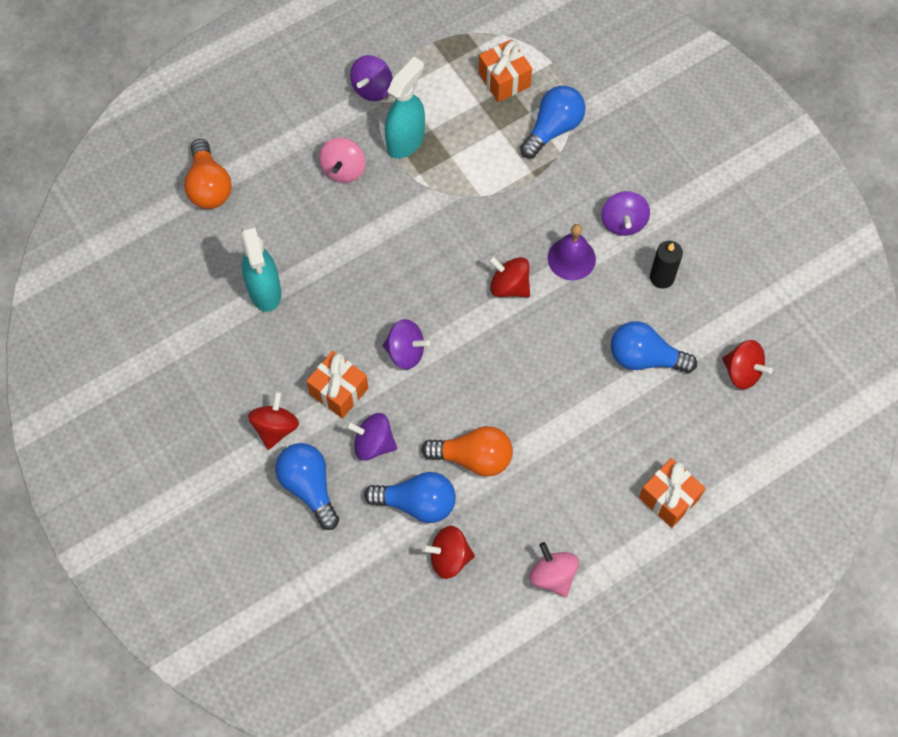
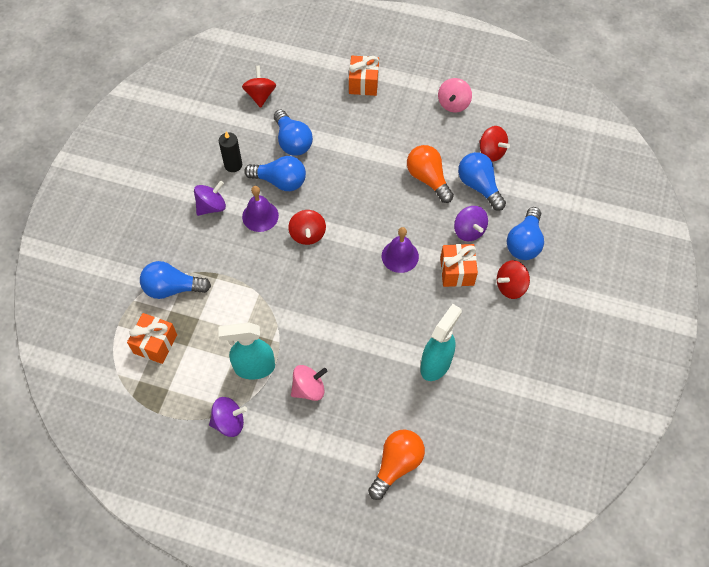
camera: 130 degrees left, 5 degrees down
(405, 352) = (400, 256): purple spinning top -> purple bell
(600, 307) = (280, 181): none -> blue light bulb

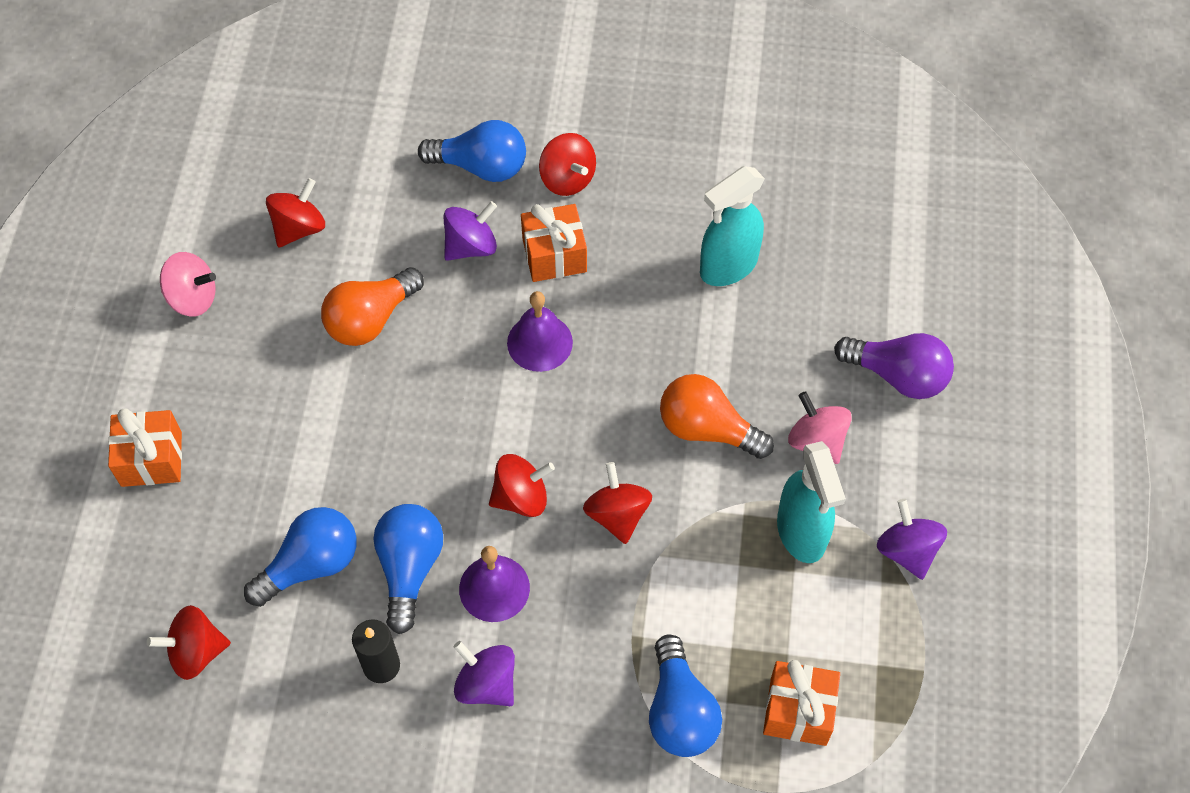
camera: 100 degrees left, 0 degrees up
(287, 277) = (617, 514): none -> red spinning top
(343, 446) = (897, 375): none -> purple light bulb
(396, 465) = (905, 299): orange light bulb -> orange light bulb (707, 429)
(436, 364) = (728, 266): turquoise spray bottle -> turquoise spray bottle turned 60 degrees counterclockwise
(479, 186) = (376, 239): blue light bulb -> none

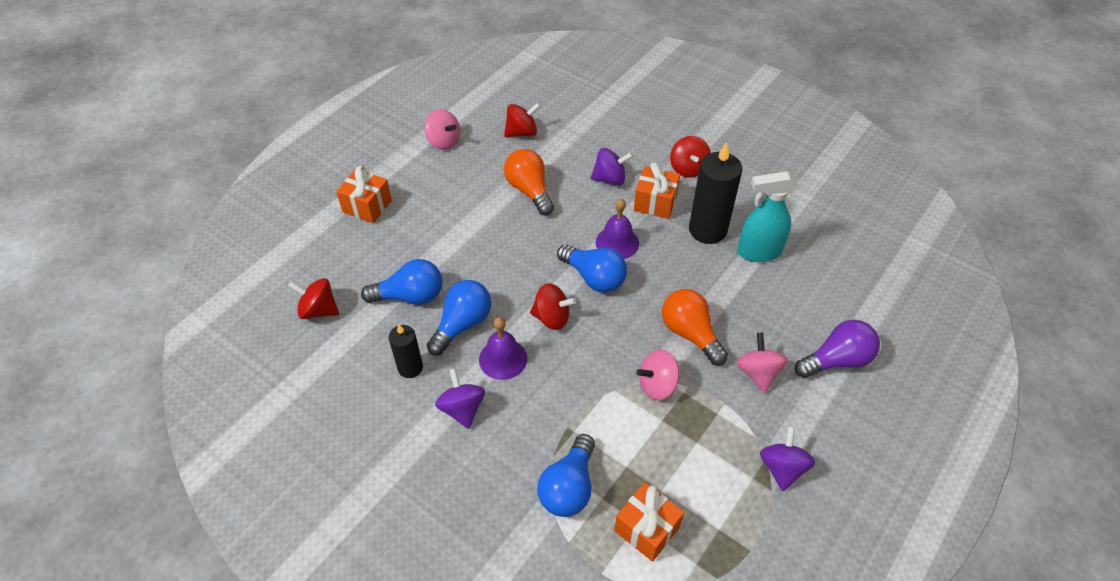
camera: 30 degrees right, 10 degrees down
(371, 319) = (529, 190): orange light bulb -> orange light bulb turned 75 degrees clockwise
(481, 166) = (642, 143): blue light bulb -> blue light bulb (594, 277)
(617, 514) = (603, 354): red spinning top -> none
(646, 264) = (707, 230): none -> black candle
(707, 521) = (657, 385): none -> pink spinning top
(801, 533) = (715, 422): turquoise spray bottle -> none
(897, 375) = (836, 360): purple light bulb -> purple light bulb turned 75 degrees counterclockwise

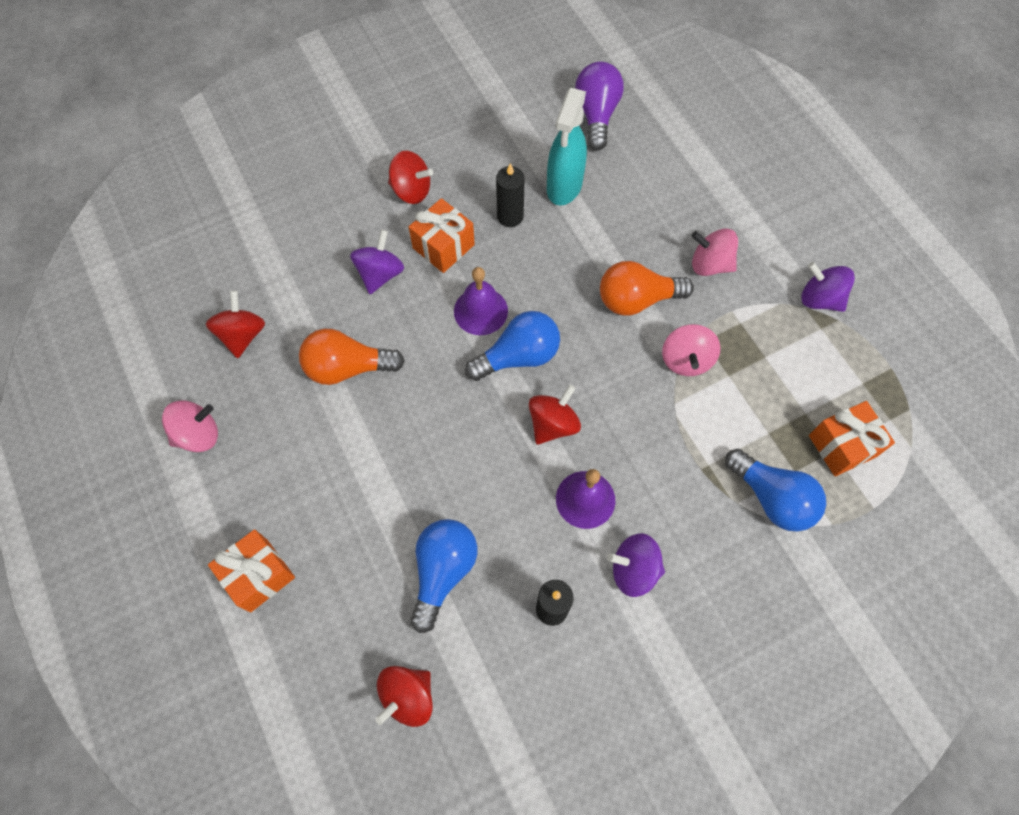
camera: 65 degrees left, 15 degrees up
(462, 324) = (516, 525): blue light bulb -> none
(707, 230) = (510, 216): black candle -> black candle, size x0.58
(836, 360) = (724, 193): purple light bulb -> purple light bulb (596, 115)

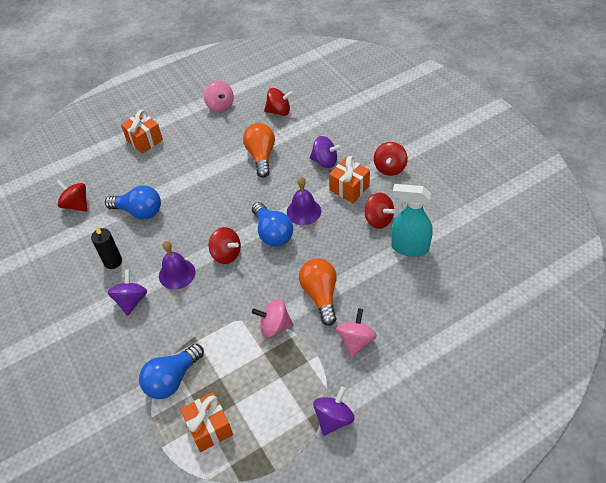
camera: 90 degrees right, 15 degrees down
(510, 216) = (378, 219): black candle -> red spinning top
(596, 115) = (481, 263): purple light bulb -> none

